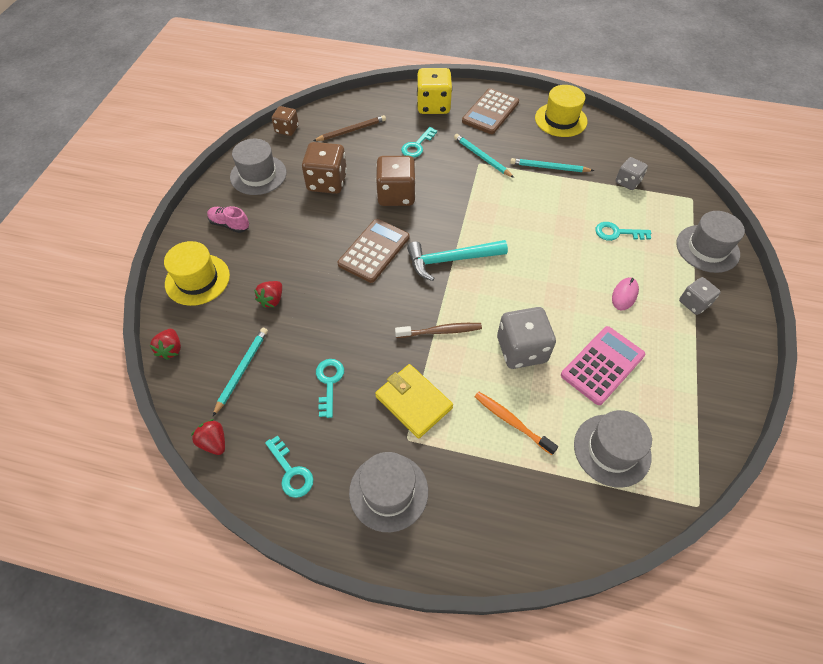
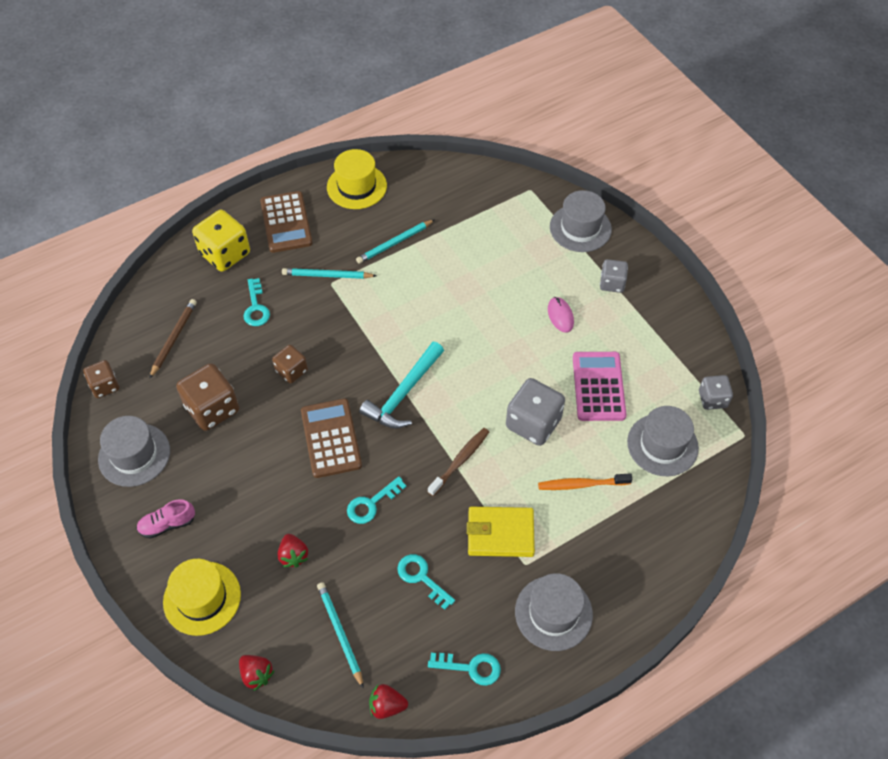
camera: 45 degrees left, 0 degrees up
(396, 195) = (291, 371): brown dice -> brown dice, size x0.59
(617, 233) = (505, 265): turquoise key -> turquoise key (371, 504)
(627, 182) = (469, 210): grey dice -> grey dice (712, 399)

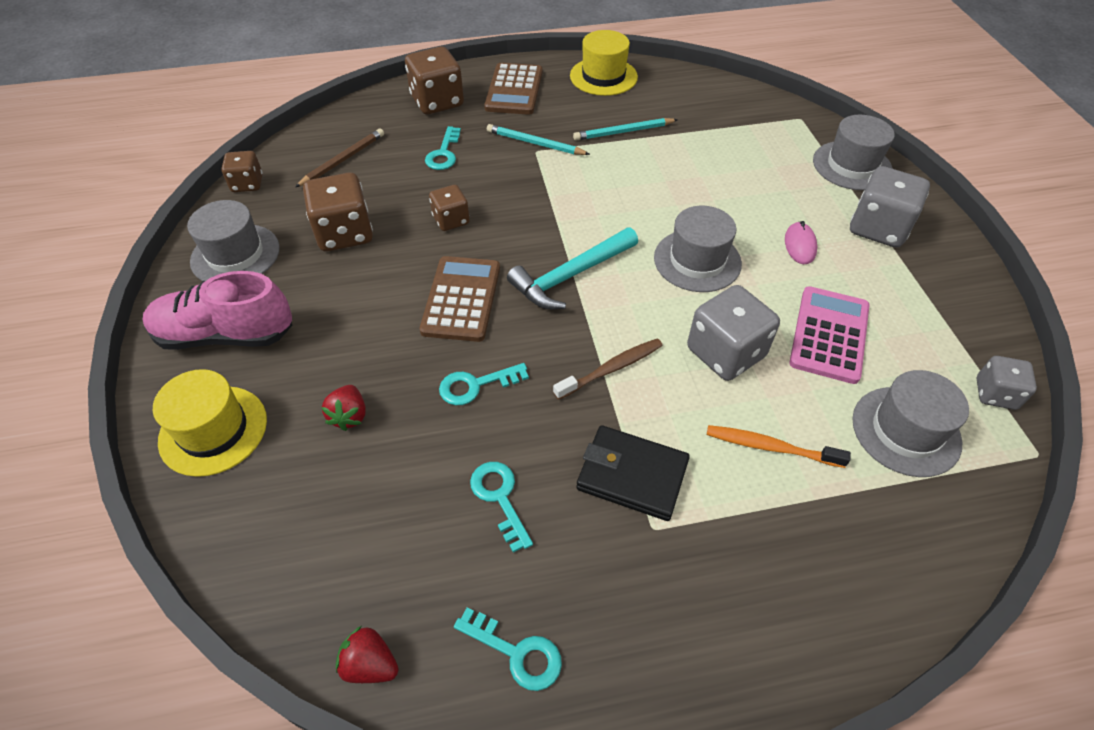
camera: 20 degrees right, 5 degrees down
(167, 524) = (226, 335): pink shoe -> pink shoe, size x1.92
(225, 254) = (437, 102): yellow dice -> brown dice
(256, 674) = (222, 551): red strawberry -> none
(340, 633) = (357, 535): turquoise pencil -> none
(500, 533) = (632, 475): yellow wallet -> black wallet
(553, 613) = (672, 614): grey hat -> grey hat (697, 260)
(612, 283) = (878, 228): grey dice -> grey dice, size x1.69

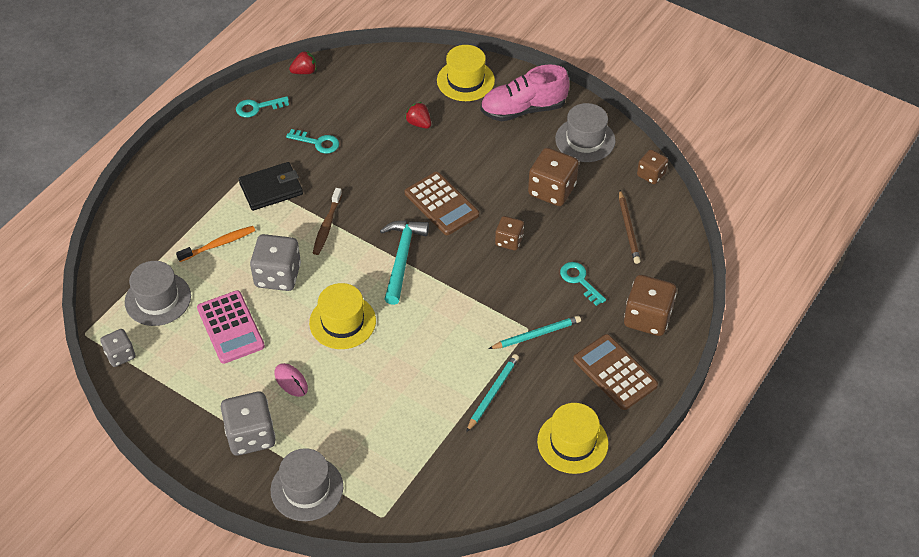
camera: 135 degrees right, 0 degrees up
(226, 335) = (523, 109): pink shoe -> pink shoe turned 150 degrees counterclockwise
(476, 385) = (381, 173): turquoise key -> none
(697, 260) = (342, 322): grey hat -> yellow hat

